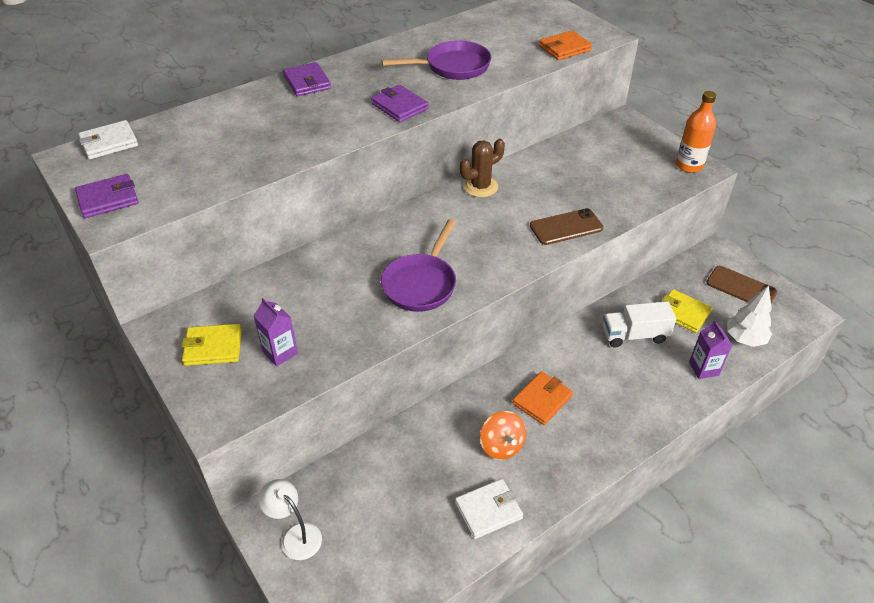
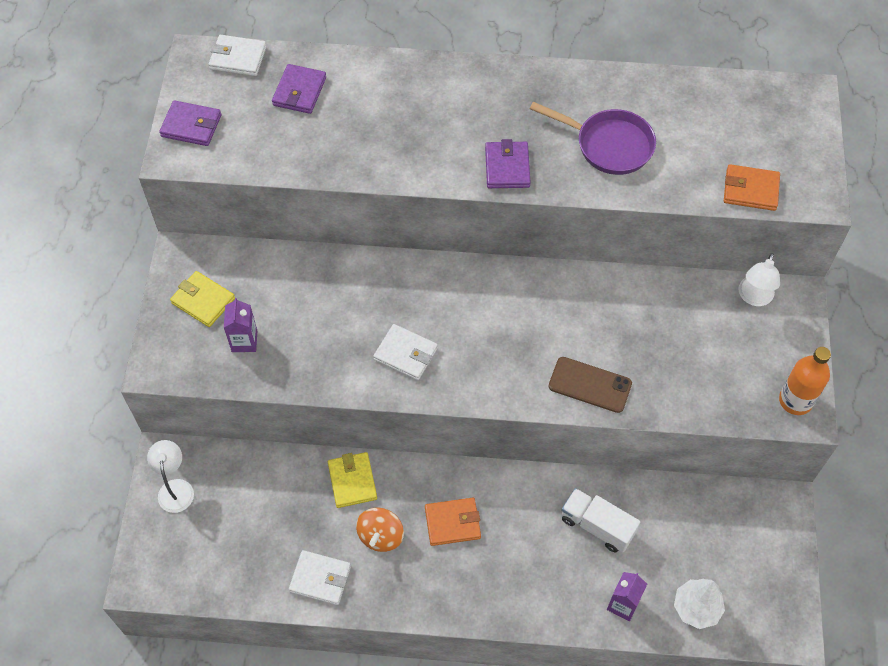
camera: 40 degrees right, 15 degrees up
(307, 82) = (455, 81): purple wallet -> purple wallet (299, 91)
(421, 284) = (405, 354): purple pan -> white wallet
(480, 187) = (560, 284): brown cactus -> none
(602, 132) = (753, 298): none -> white lamp
(683, 313) = (668, 539): yellow wallet -> yellow wallet (352, 481)
(741, 287) = (759, 557): brown phone -> none

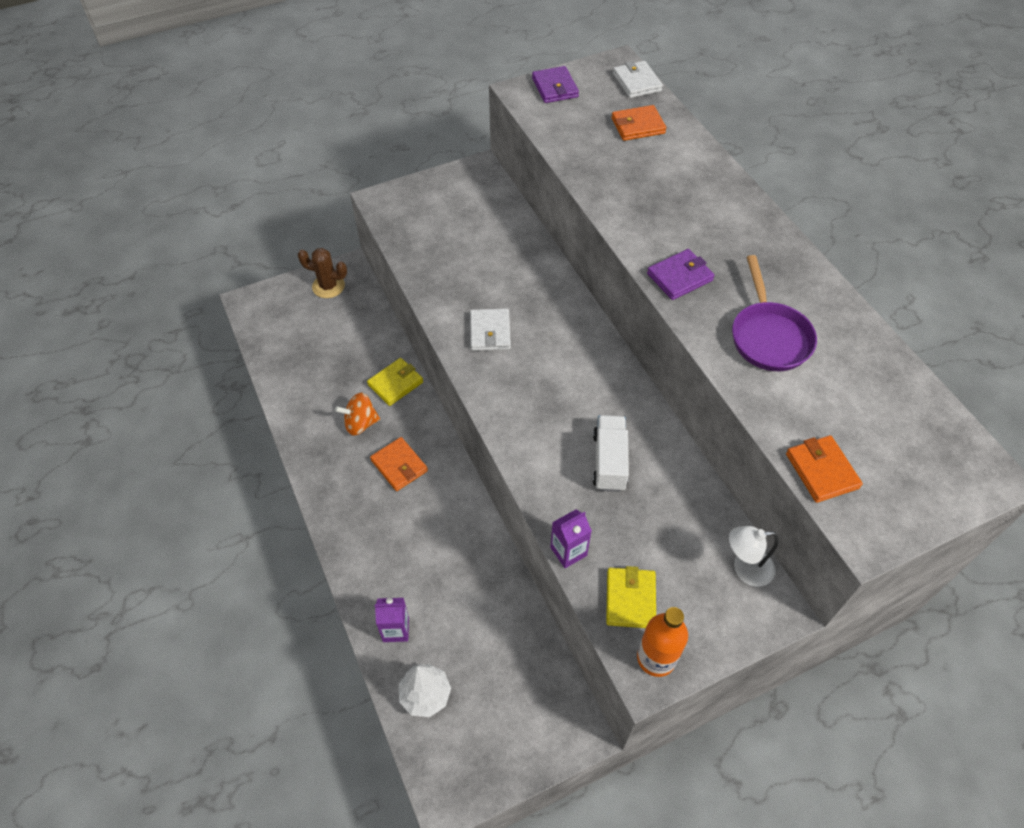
camera: 60 degrees right, 5 degrees down
(175, 488) = (328, 286): white lamp -> brown cactus
(203, 301) = (451, 198): yellow wallet -> yellow wallet (630, 599)
(244, 341) = (433, 235): purple carton -> purple carton (568, 551)
(299, 91) = (637, 126): purple wallet -> orange wallet
(320, 579) = (304, 403): white wallet -> none
(590, 385) = (550, 472): brown phone -> none
(597, 526) = (459, 574): white truck -> white truck (609, 461)

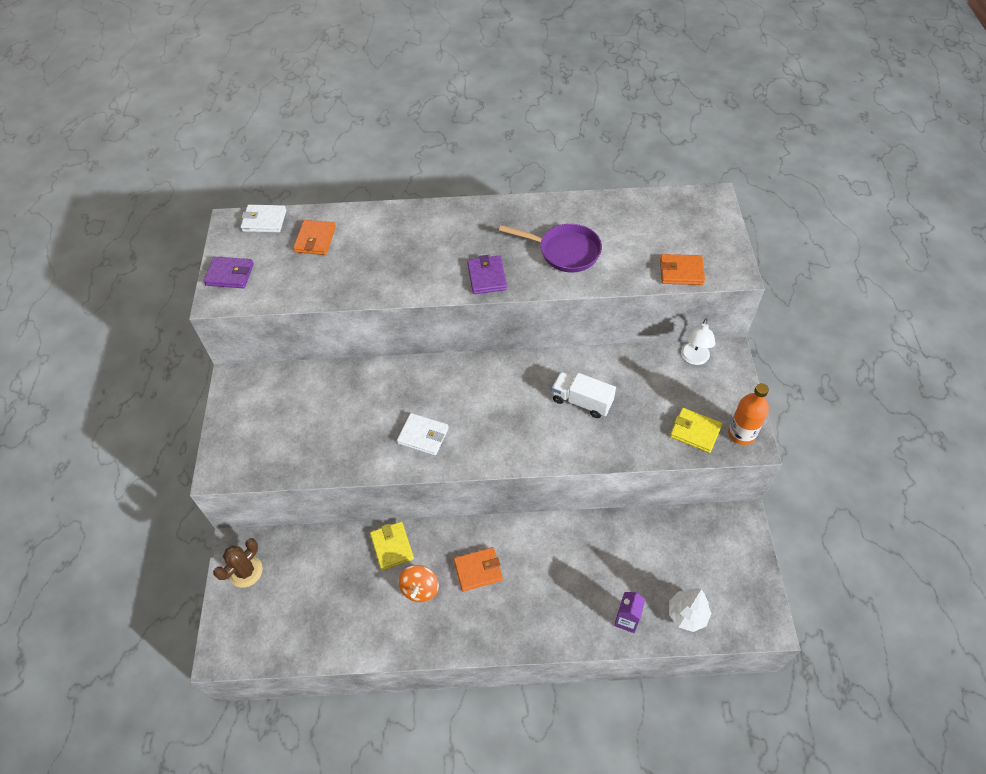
camera: 65 degrees left, 0 degrees up
(568, 551) = (645, 455): purple carton -> none

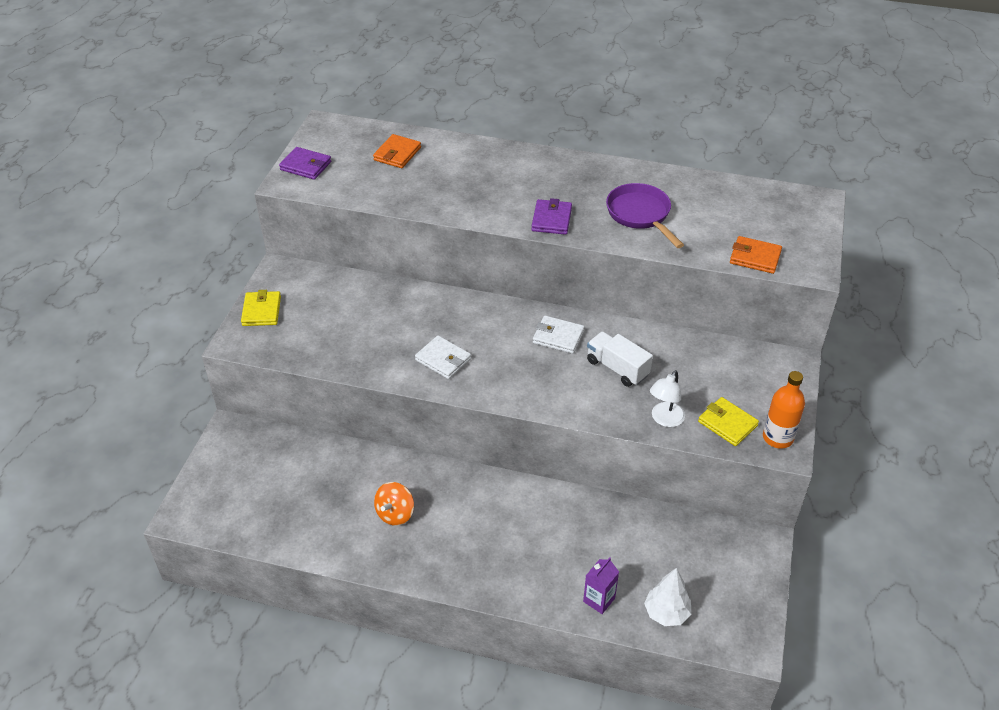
camera: 15 degrees right, 10 degrees down
(246, 571) = (231, 453): brown cactus -> none
(264, 221) = (355, 128): white wallet -> white wallet (558, 337)
(392, 546) = (382, 469): yellow wallet -> yellow wallet (261, 311)
(478, 570) = (460, 513): orange wallet -> none
(565, 251) = (640, 215): purple pan -> purple pan turned 150 degrees counterclockwise
(694, 359) = (754, 358): white lamp -> white lamp (664, 419)

